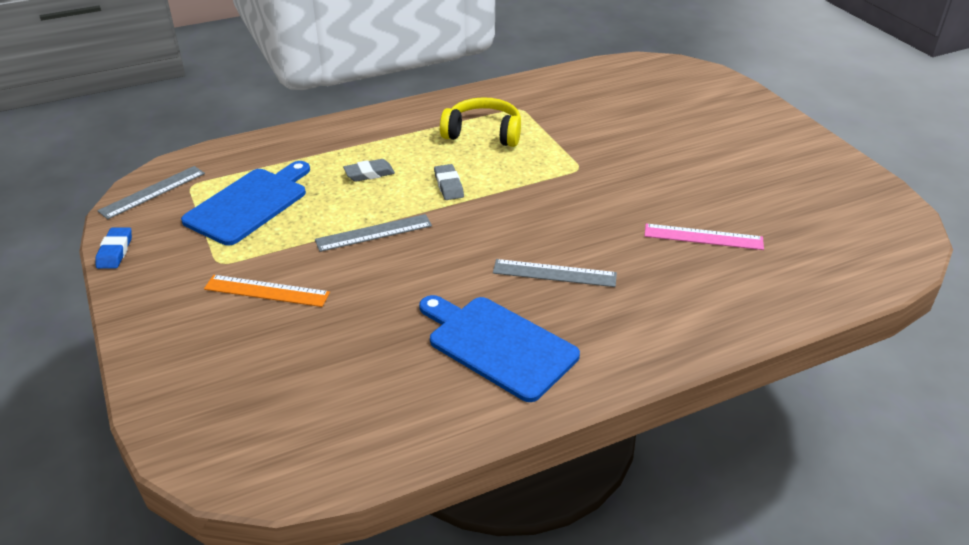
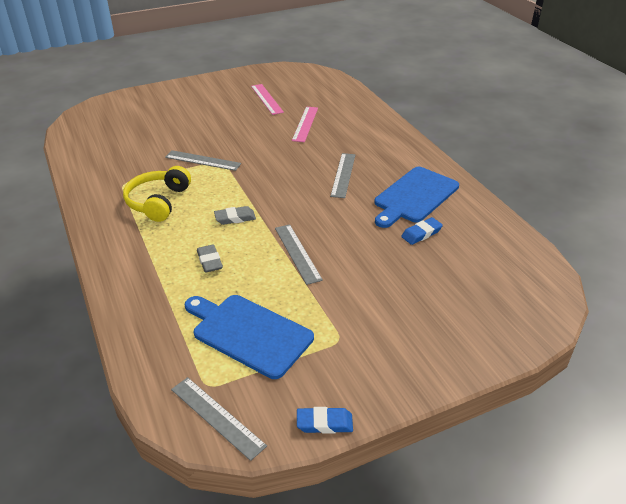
camera: 90 degrees left, 0 degrees up
(266, 291) = (374, 304): orange ruler -> none
(401, 344) = (421, 233): none -> blue eraser
(578, 155) = (203, 160): none -> grey ruler
(775, 198) = (266, 99): none -> pink ruler

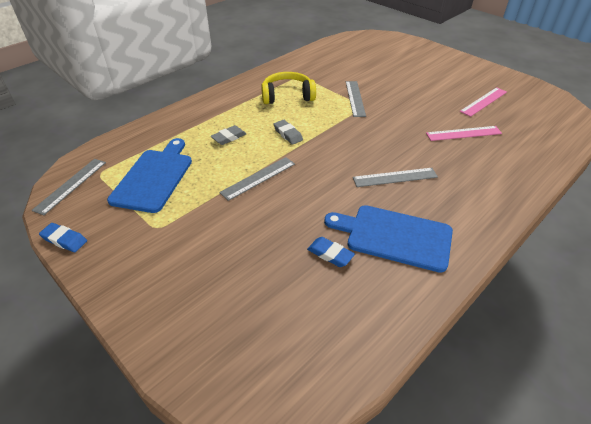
camera: 70 degrees right, 5 degrees up
(324, 423) = (64, 240): blue eraser -> blue eraser turned 45 degrees counterclockwise

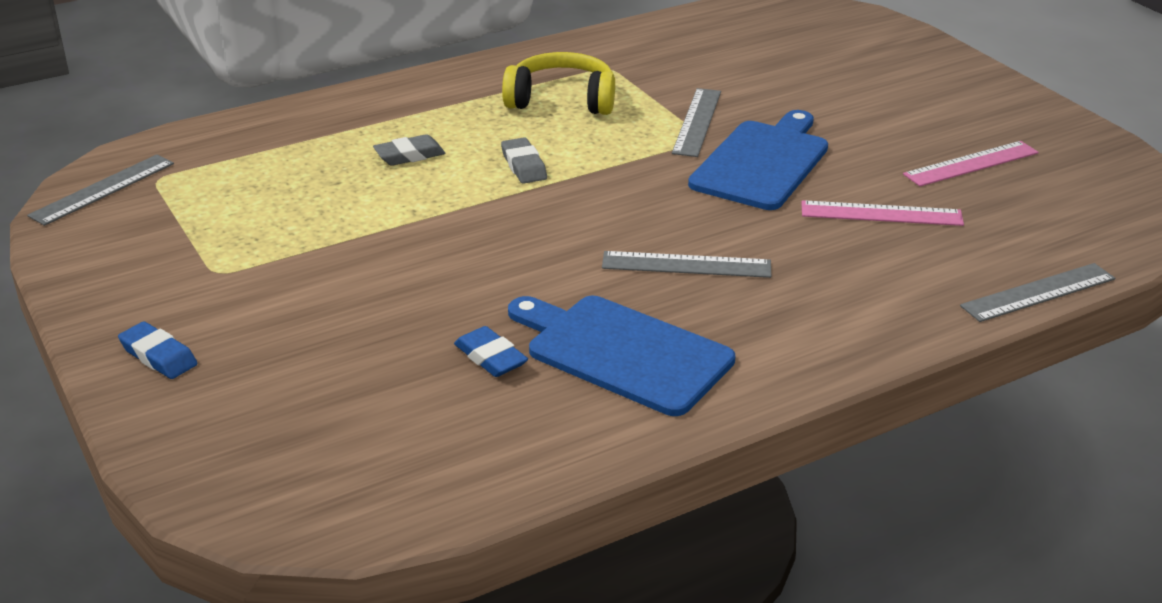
camera: 15 degrees right, 10 degrees down
(64, 240) = (64, 264): blue eraser -> blue eraser (158, 356)
(154, 177) = (246, 199): blue cutting board -> blue cutting board (762, 163)
(258, 178) = (428, 227): grey ruler -> grey ruler (1038, 292)

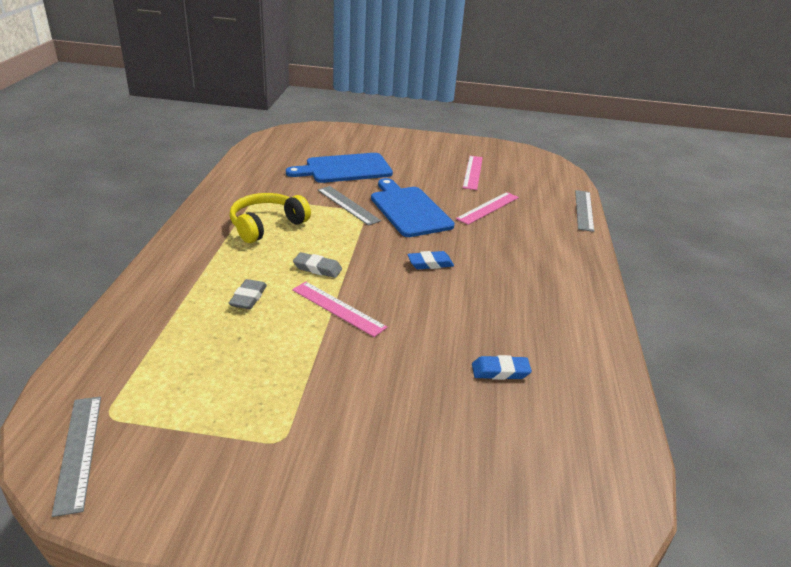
camera: 55 degrees left, 0 degrees up
(158, 356) = (357, 520): blue eraser -> blue eraser (430, 263)
(465, 210) = (338, 308): none -> pink ruler
(623, 352) = (535, 327): blue cutting board -> blue cutting board (345, 169)
(686, 265) = (475, 272): grey ruler -> none

